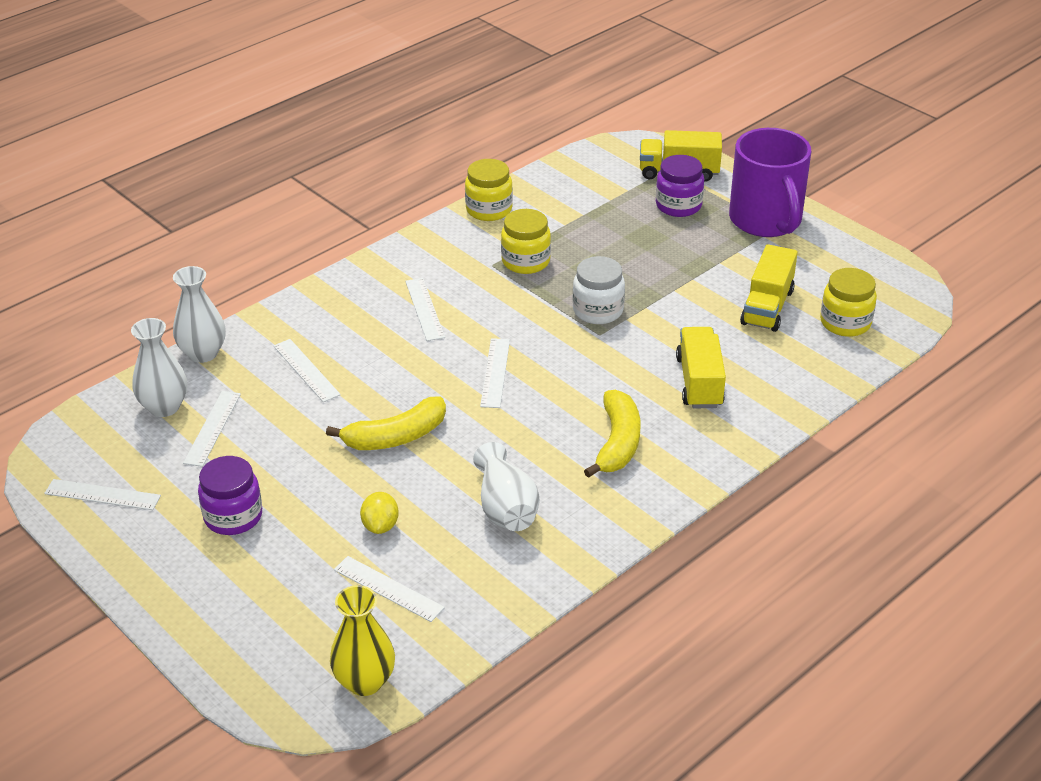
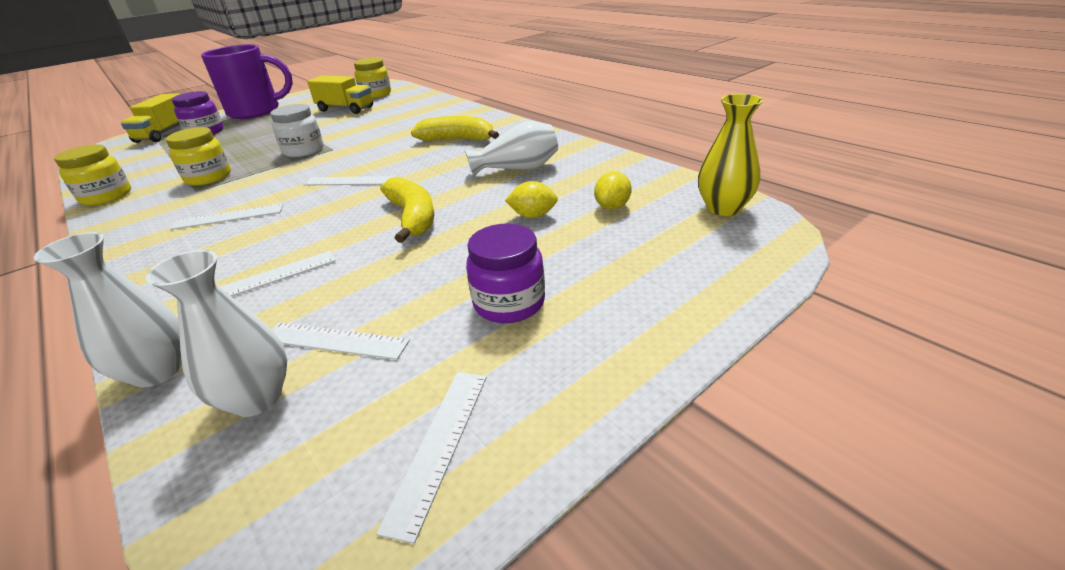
camera: 85 degrees left, 5 degrees down
(388, 589) = (612, 206): white ruler -> yellow lemon
(699, 382) = (407, 122): yellow truck -> none

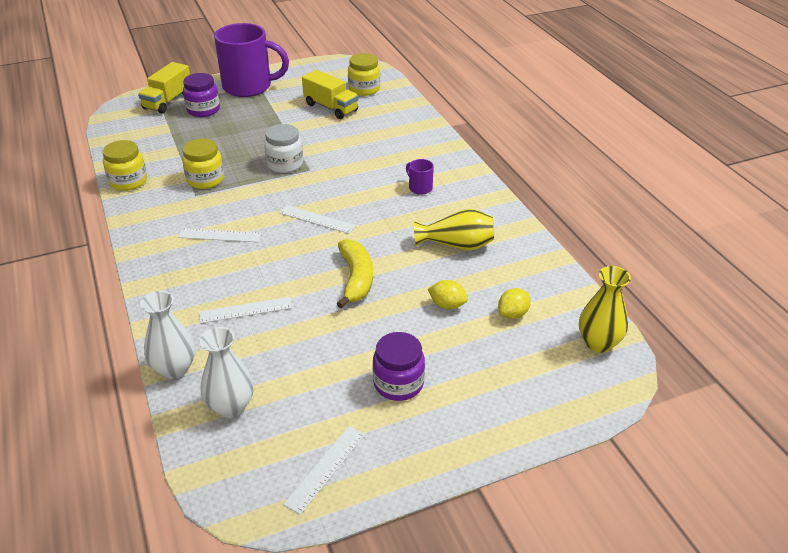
camera: 15 degrees right, 5 degrees up
(335, 340) = (281, 378): white ruler -> none
(457, 139) = (420, 188): yellow banana -> purple mug
(517, 169) = (457, 245): white vase -> yellow vase

